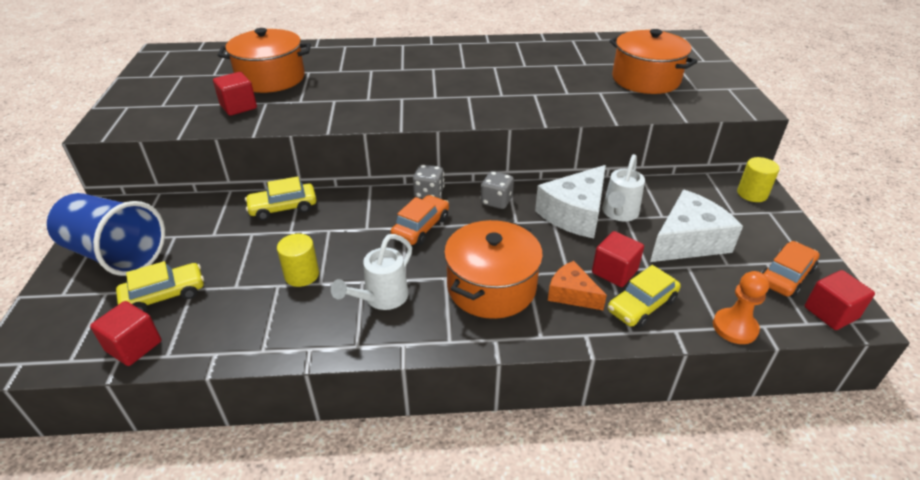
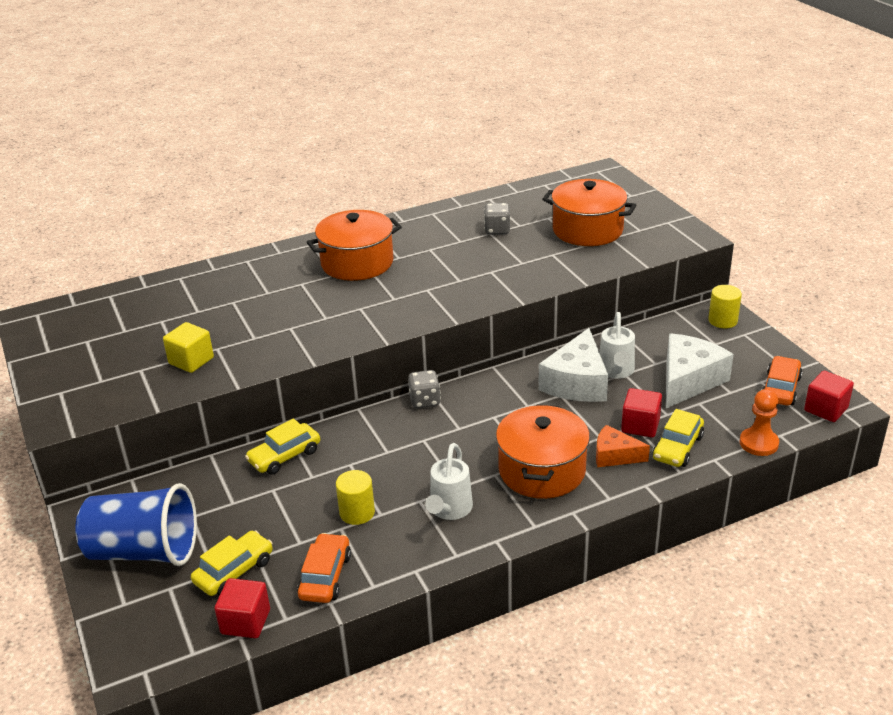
camera: 20 degrees left, 5 degrees down
(238, 107) = (191, 361): red cube -> yellow cube
(271, 78) = (197, 319): orange pot -> orange pot (357, 263)
(421, 227) = (440, 436): orange car -> orange car (325, 576)
(496, 201) = (496, 390): grey dice -> grey dice (497, 230)

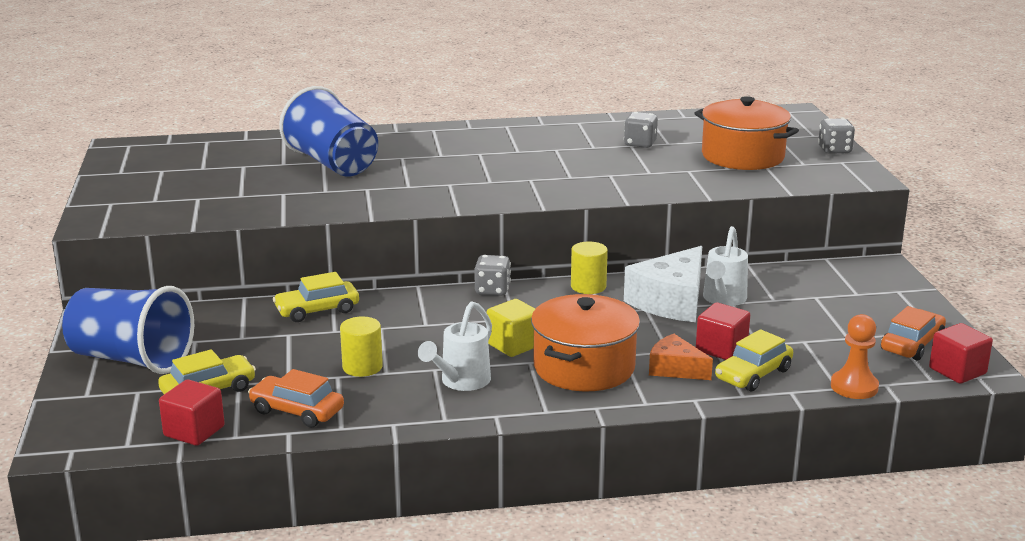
camera: 15 degrees right, 10 degrees down
(191, 361) = (251, 199): yellow cube -> yellow cube (513, 345)
(243, 303) = (333, 164): none -> blue cup
(325, 576) = (297, 411): orange car -> orange car turned 90 degrees counterclockwise
(357, 263) = (471, 149): orange pot -> none
(656, 210) = (834, 150): none -> grey dice
(688, 380) = (803, 320): white cheese -> none
(722, 320) = (878, 275): yellow cylinder -> yellow cylinder (588, 286)

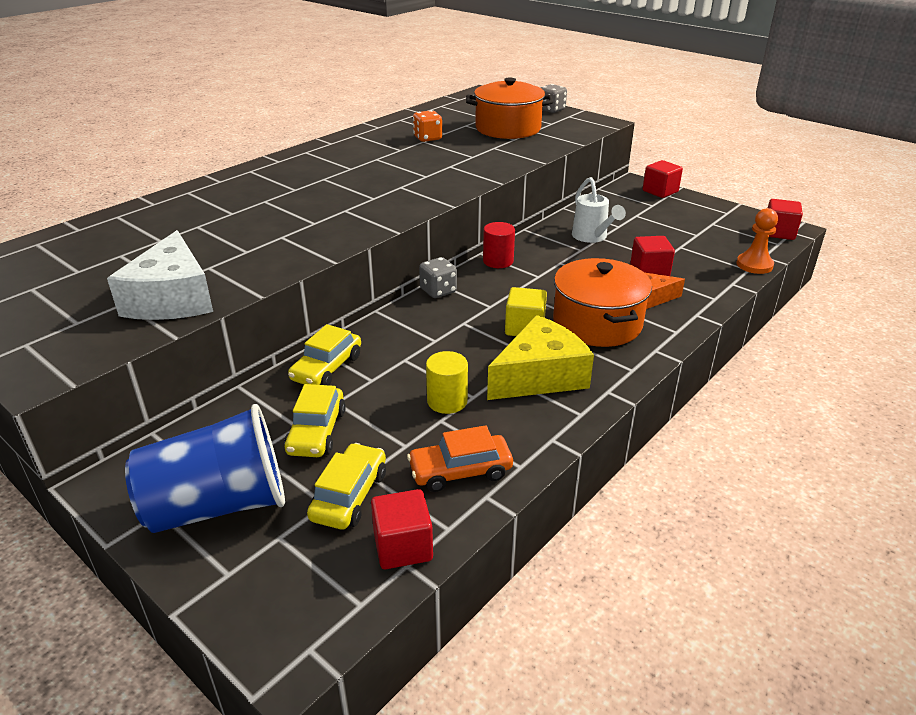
camera: 40 degrees left, 10 degrees up
(333, 164) = (210, 225): blue cup -> none
(461, 382) = (540, 376): white watering can -> yellow cheese
(588, 286) = (498, 261): yellow cylinder -> red cylinder
(640, 144) = (427, 138): grey dice -> orange dice
(671, 301) = (566, 251): white cheese -> white cheese (172, 299)
(753, 374) = (695, 281): yellow car -> yellow car (317, 432)
(895, 284) = (660, 191): none -> red cube
(912, 344) = (731, 225): orange car -> none

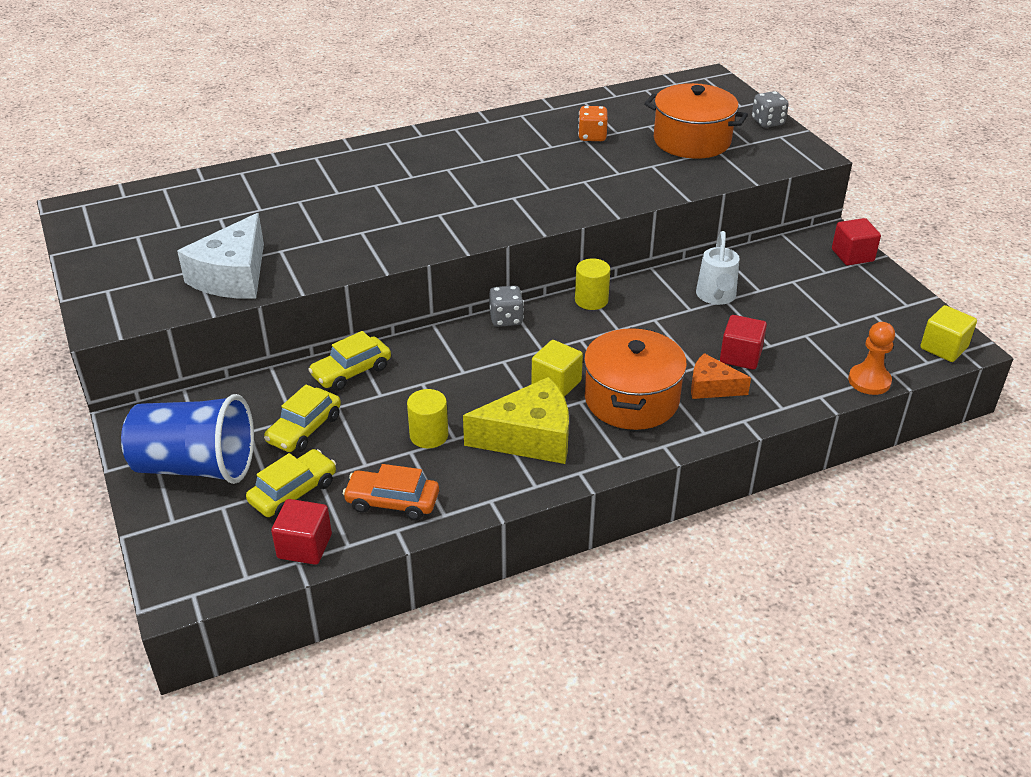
camera: 25 degrees right, 5 degrees up
(498, 261) = (591, 300): red cylinder -> yellow cylinder
(778, 232) = (943, 348): red cube -> yellow cube

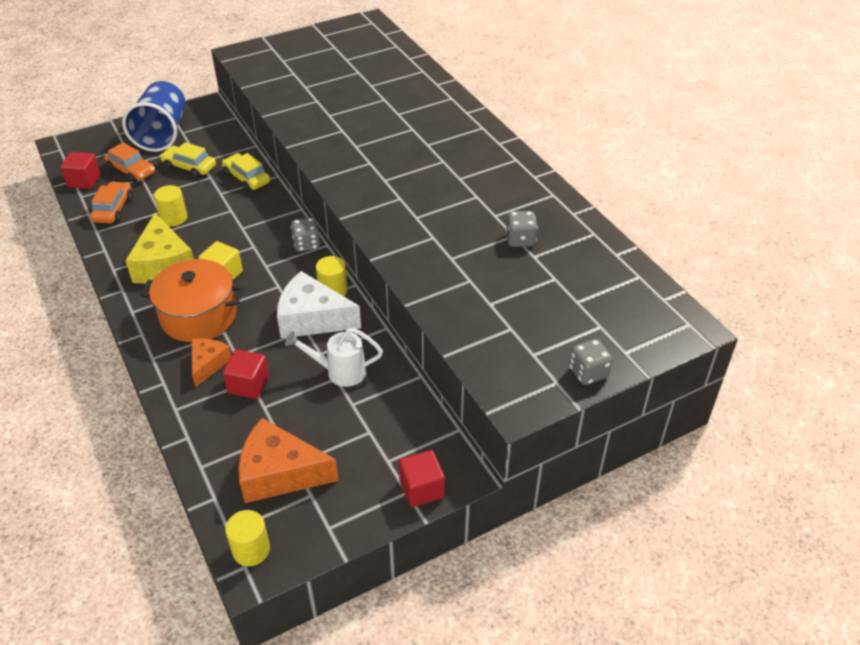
camera: 85 degrees right, 5 degrees up
(233, 276) = (285, 87): white cheese -> white cheese (312, 319)
(293, 492) = (131, 171): yellow car -> orange car
(592, 136) = (520, 240): orange dice -> grey dice
(692, 141) = (527, 309): orange pot -> none
(853, 333) = (279, 473): none -> orange cheese
(869, 381) = (204, 477): orange pawn -> none
(943, 348) = (251, 550): yellow cube -> yellow cylinder

